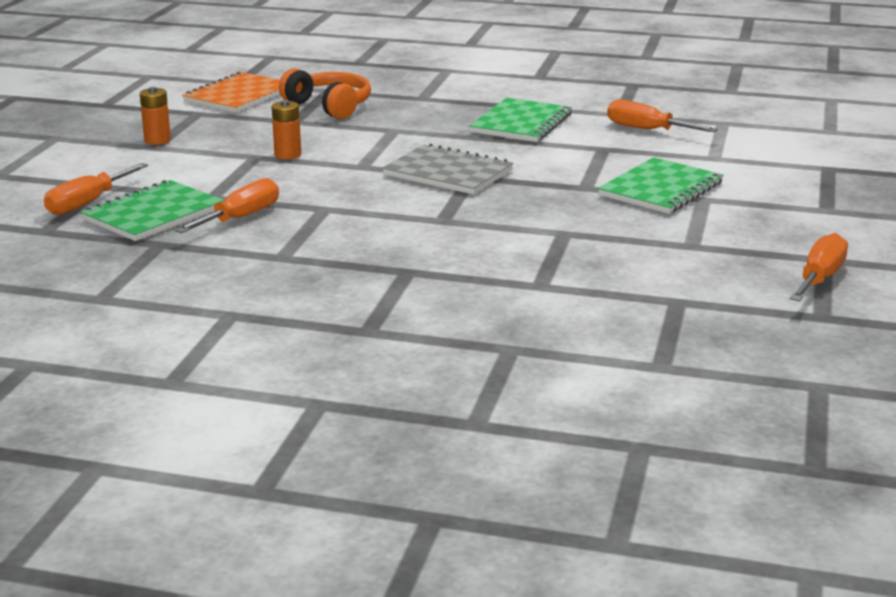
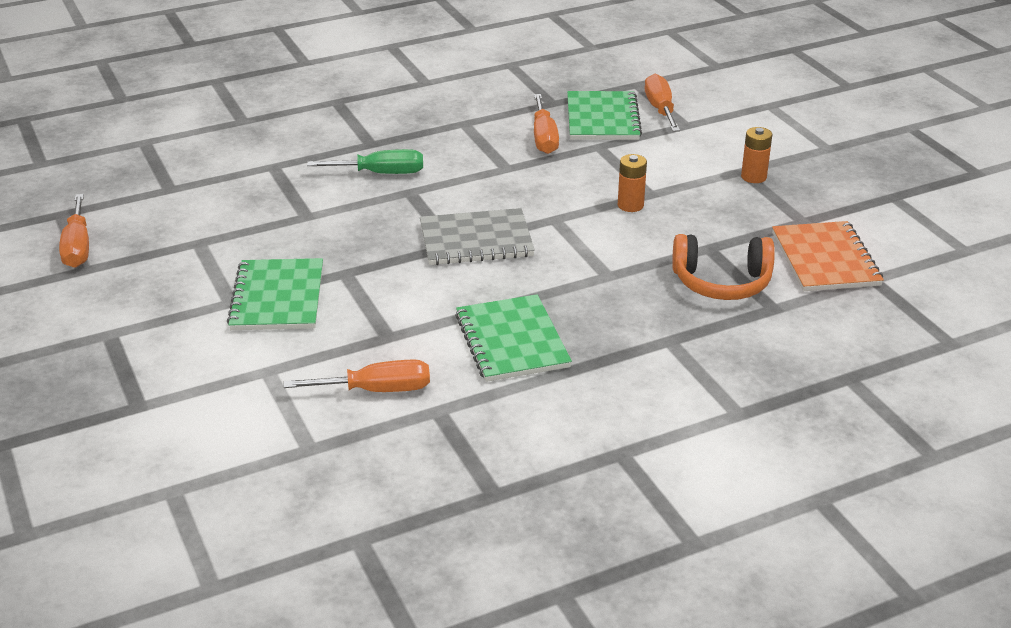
camera: 140 degrees right, 10 degrees up
(443, 241) = (381, 173): none -> green screwdriver

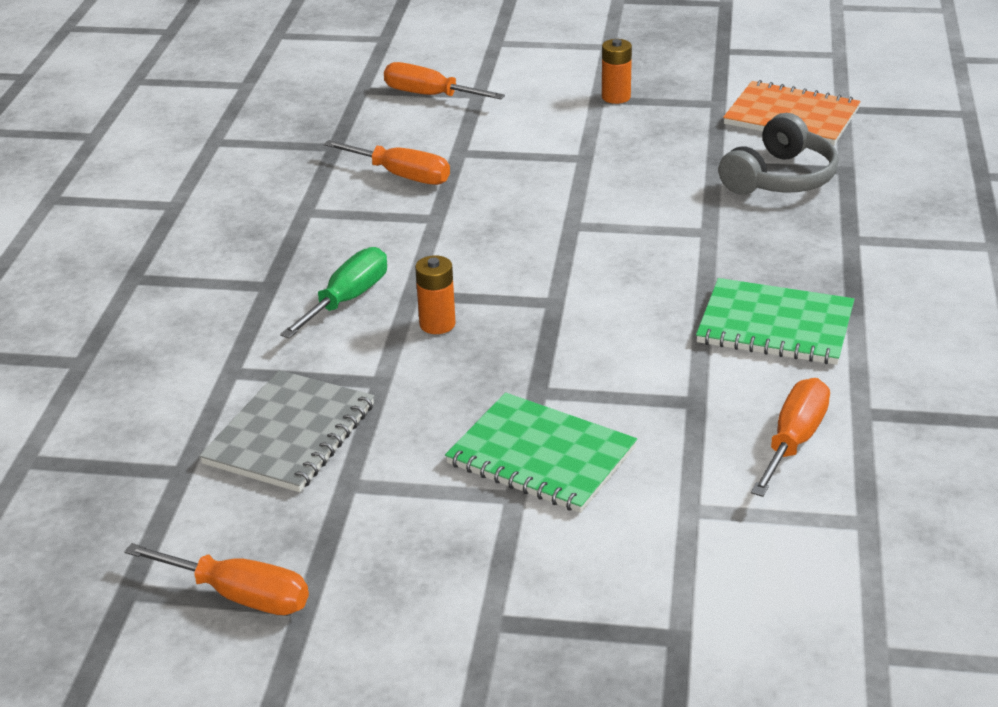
camera: 55 degrees left, 0 degrees up
(476, 240) = (562, 284): grey notebook -> grey notebook (290, 434)
(602, 118) = (406, 131): green notebook -> none
(630, 205) = (594, 175): orange battery -> orange battery (437, 324)
(722, 282) = (780, 178): orange headphones -> grey headphones

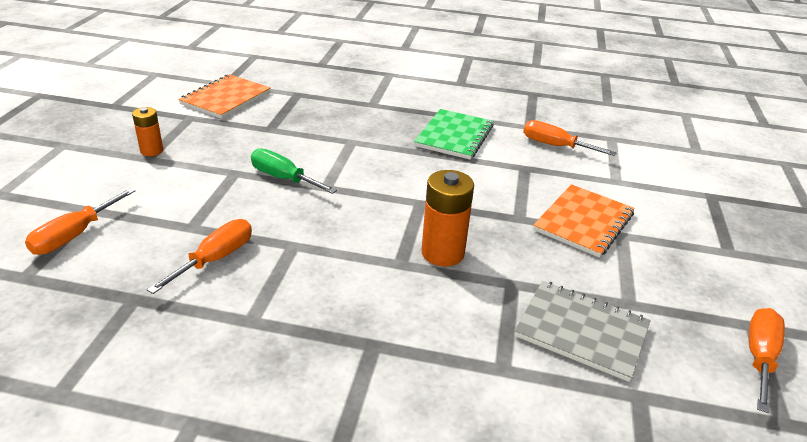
camera: 90 degrees left, 0 degrees up
(347, 299) = (404, 296): green screwdriver -> green screwdriver (283, 178)
(437, 324) = (442, 253): orange battery -> orange battery, size x1.65
(541, 456) = (583, 222): green notebook -> orange notebook
(780, 178) = (299, 112): grey headphones -> none

